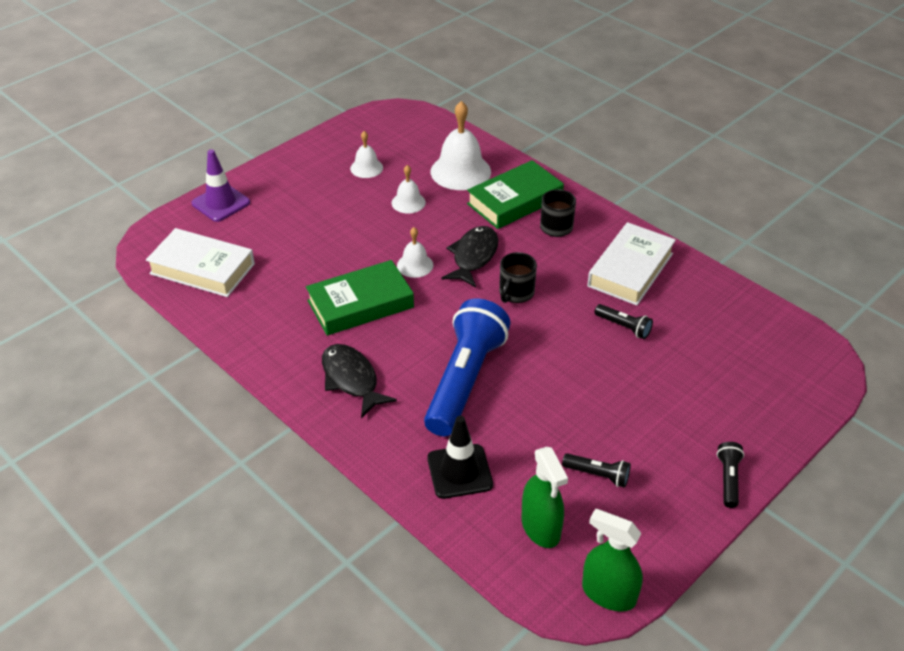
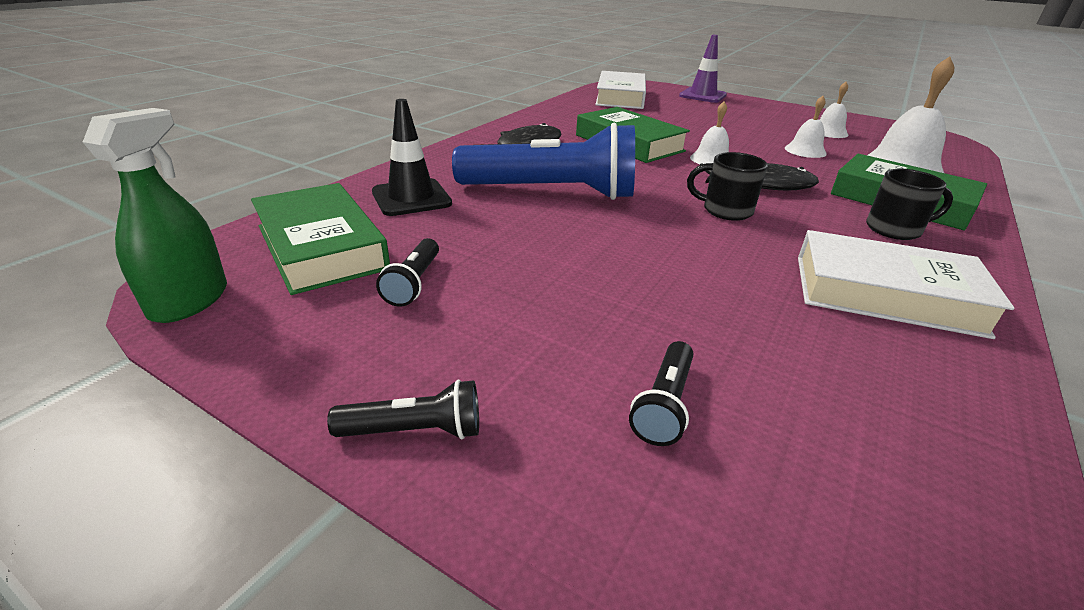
camera: 75 degrees right, 10 degrees down
(541, 527) = (321, 247): green spray bottle -> green book
(623, 327) = (740, 293): black flashlight -> black flashlight (664, 405)

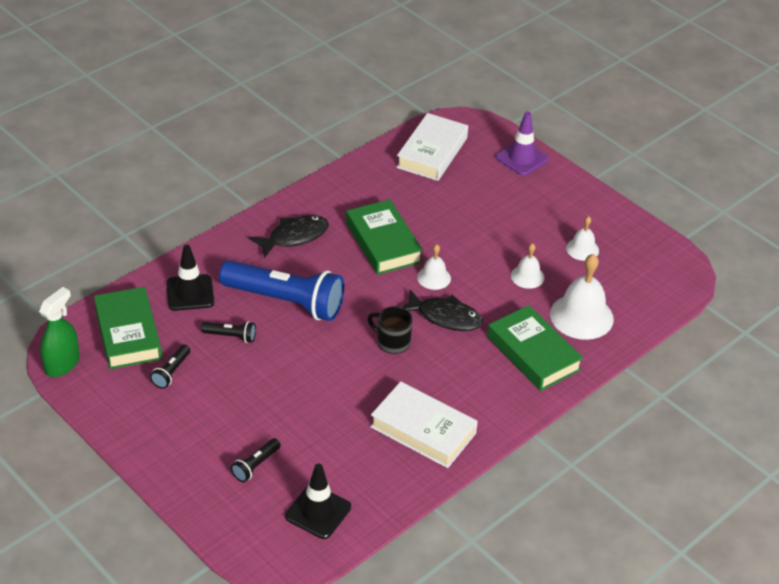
camera: 15 degrees right, 10 degrees up
(415, 431) = (151, 455): black flashlight -> black flashlight (231, 336)
(879, 477) = (318, 512): none -> black traffic cone
(895, 229) = (492, 381): black mug -> none

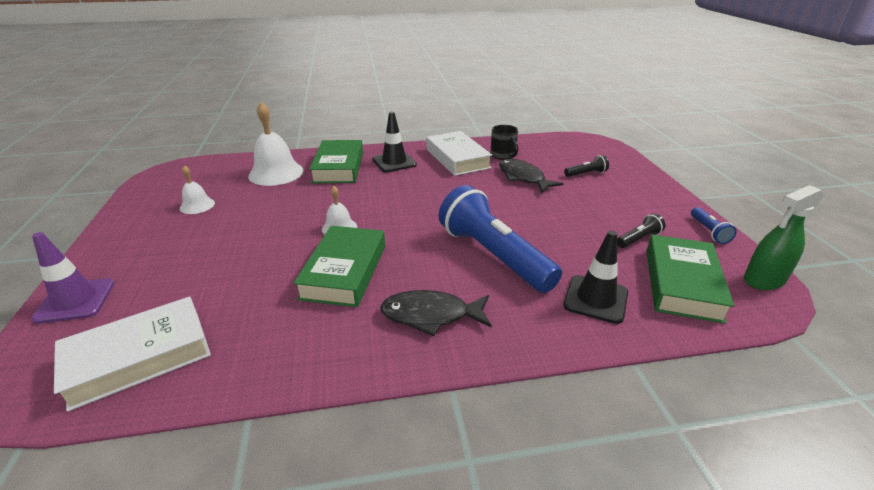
camera: 145 degrees left, 10 degrees down
(107, 411) = (708, 231): none -> blue flashlight
(231, 336) = (567, 246): black flashlight -> none
(318, 512) = (555, 149): black traffic cone -> black traffic cone (394, 162)
(392, 342) = (427, 200): black mug -> black mug (503, 155)
(445, 317) = (368, 201): black fish -> black fish (523, 178)
(527, 276) = (268, 204): white bell -> none

